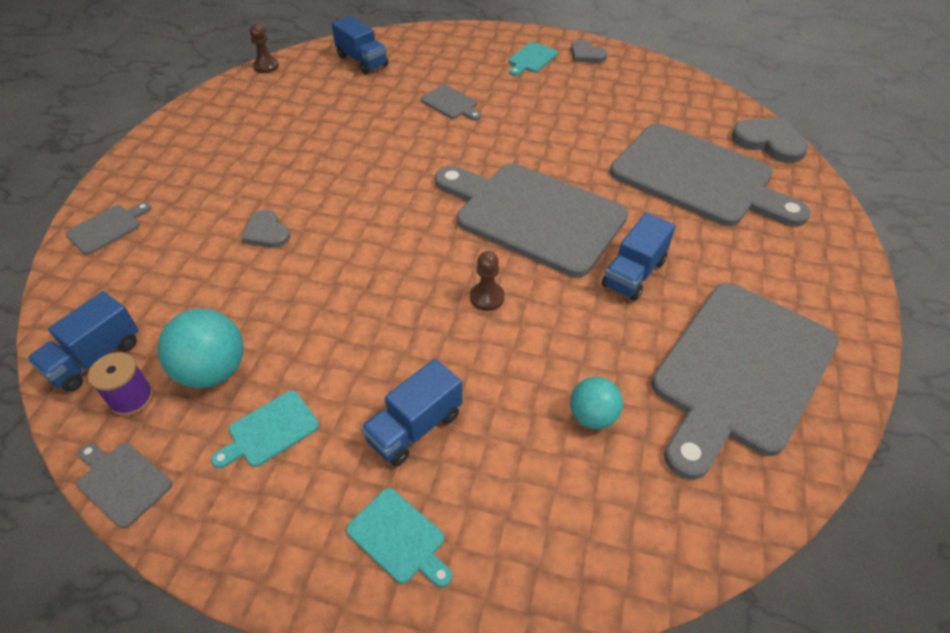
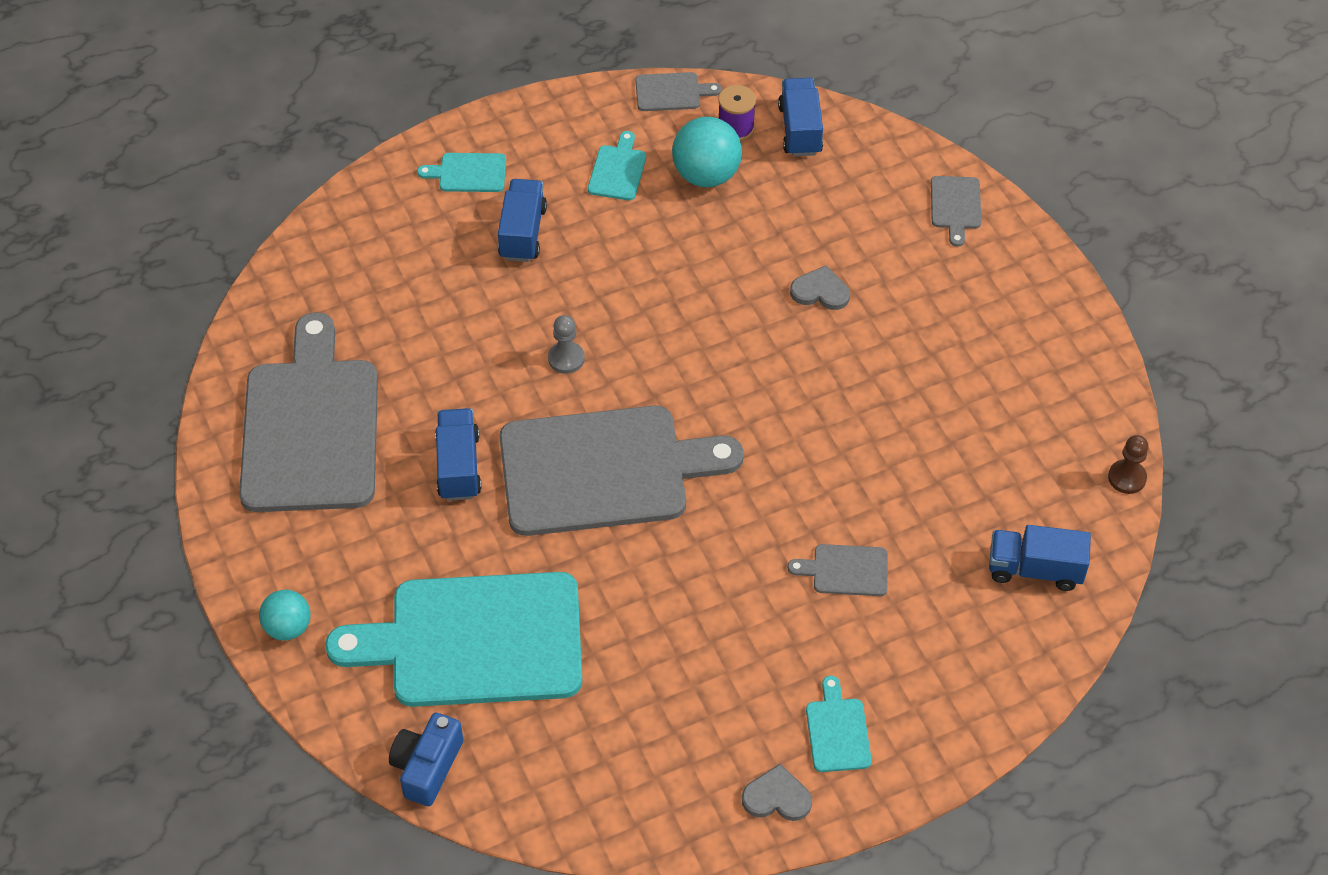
camera: 140 degrees right, 5 degrees up
(487, 297) = (566, 358): brown pawn -> grey pawn
(592, 416) = (403, 319): turquoise ball -> turquoise ball (288, 627)
(698, 177) = (475, 640): grey cutting board -> turquoise cutting board
(769, 142) = (427, 766): grey heart -> blue camera

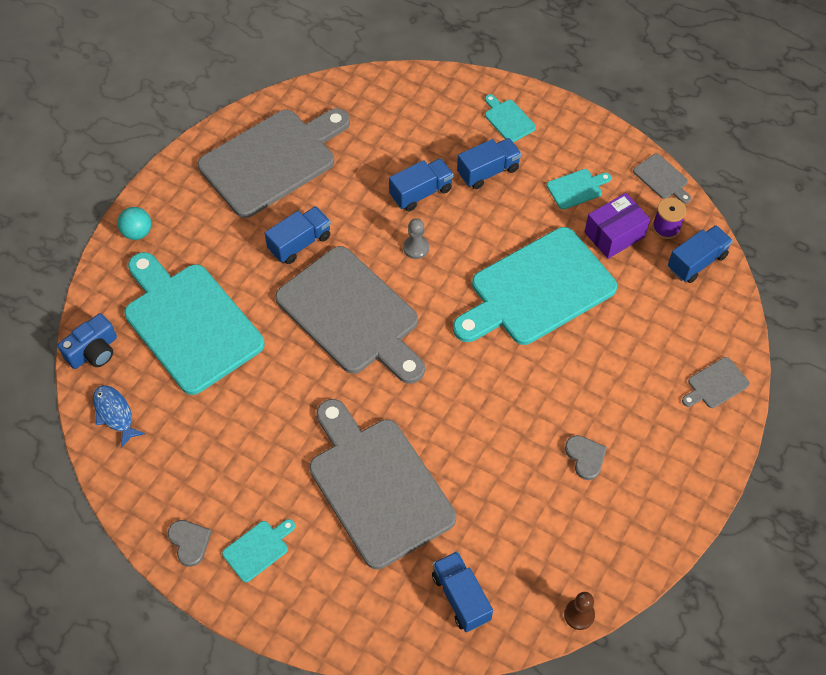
camera: 55 degrees right, 5 degrees up
(427, 766) = (93, 351): blue camera -> blue camera turned 150 degrees clockwise
(494, 310) = (421, 193): none -> blue truck
(538, 788) = (115, 414): none -> blue fish
(706, 175) = (614, 234): turquoise ball -> purple box
(717, 282) = (537, 289): none -> turquoise cutting board
(820, 291) = (578, 348): grey heart -> grey heart (585, 457)
(846, 570) = (378, 486): grey cutting board -> grey cutting board, size x2.49

